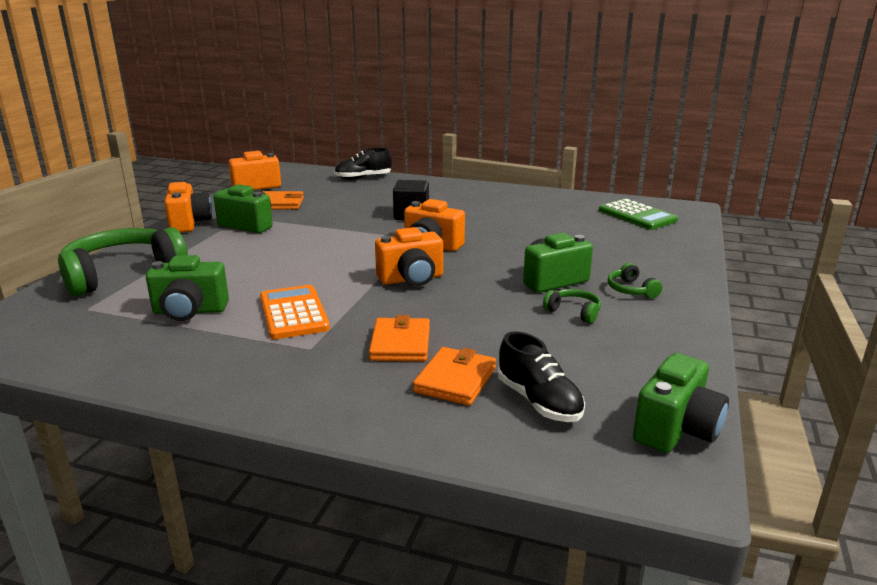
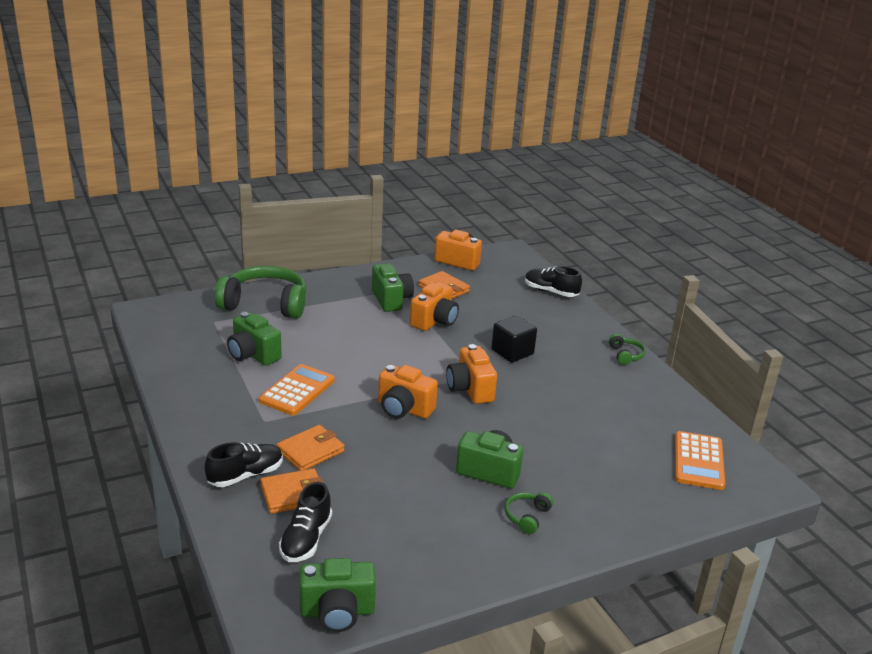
camera: 45 degrees right, 5 degrees up
(189, 223) = (360, 278): orange camera -> orange camera (434, 321)
(383, 395) = (245, 475): none -> black shoe
(574, 312) = (449, 503): green headphones -> green headphones (626, 355)
(637, 215) = (698, 461): green calculator -> orange calculator

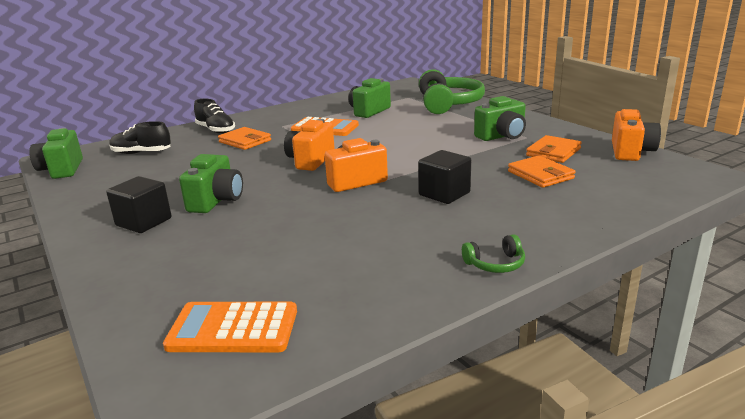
camera: 85 degrees right, 5 degrees down
(293, 494) = (193, 143): orange wallet -> orange wallet (540, 175)
(434, 321) = (477, 155): orange camera -> none
(527, 516) = (144, 222): green headphones -> black cube
(551, 292) = (624, 204): black shoe -> none

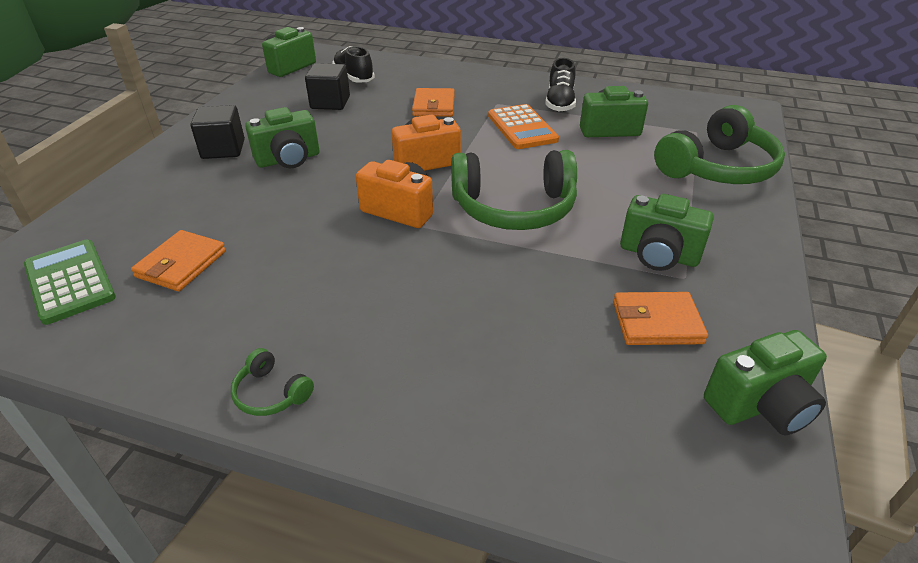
camera: 50 degrees right, 15 degrees up
(216, 130) = (443, 80): black shoe -> black shoe (559, 103)
(233, 328) = (70, 281): orange calculator -> green calculator
(407, 153) = (514, 208): none -> green headphones
(444, 194) = (423, 282): black cube -> black cube (330, 102)
(540, 175) = (560, 339): orange wallet -> orange wallet (181, 264)
(630, 152) = (760, 405): orange camera -> green camera

